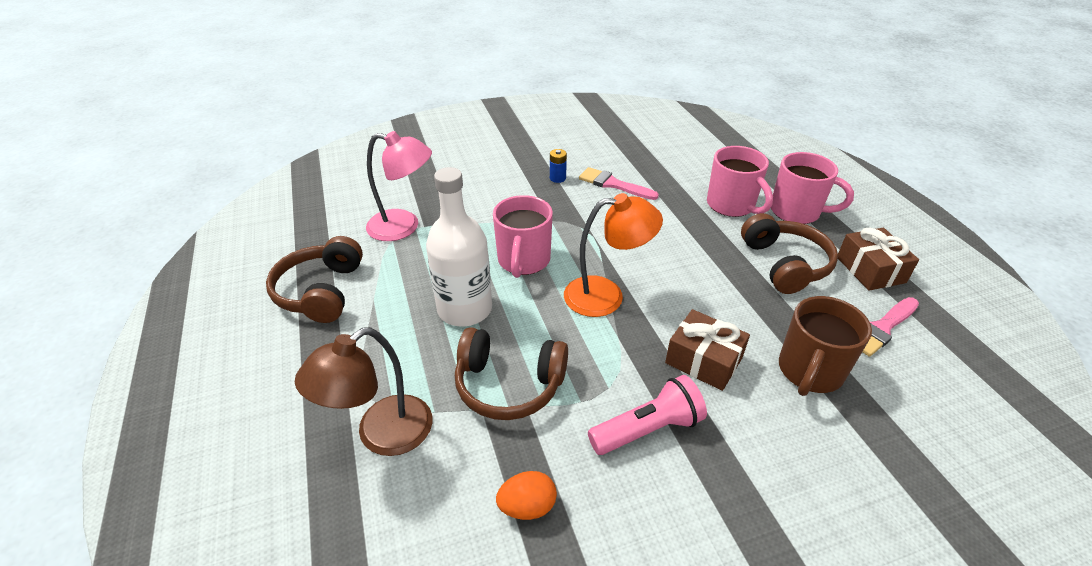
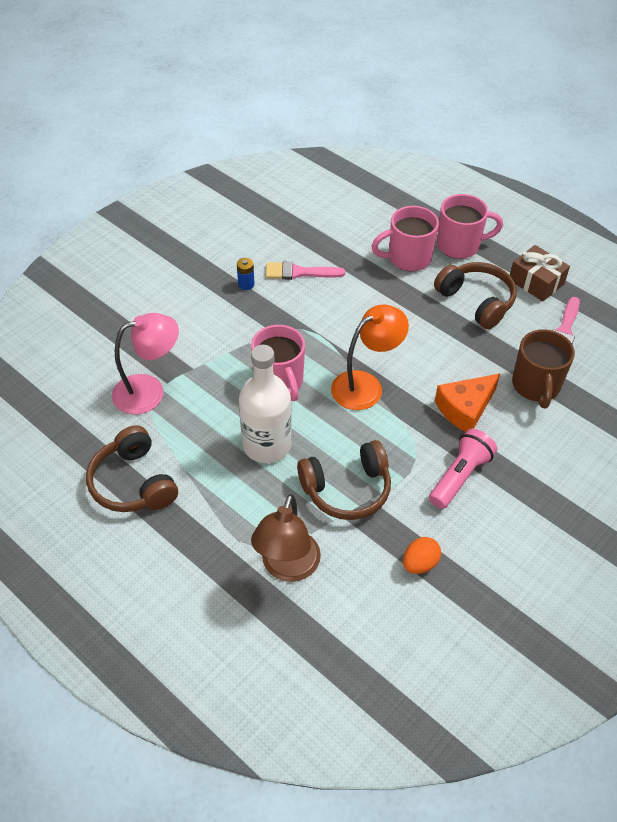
camera: 30 degrees left, 10 degrees up
(703, 360) = (465, 409): brown gift -> orange cheese
(731, 205) = (408, 258): pink mug -> pink mug turned 135 degrees clockwise

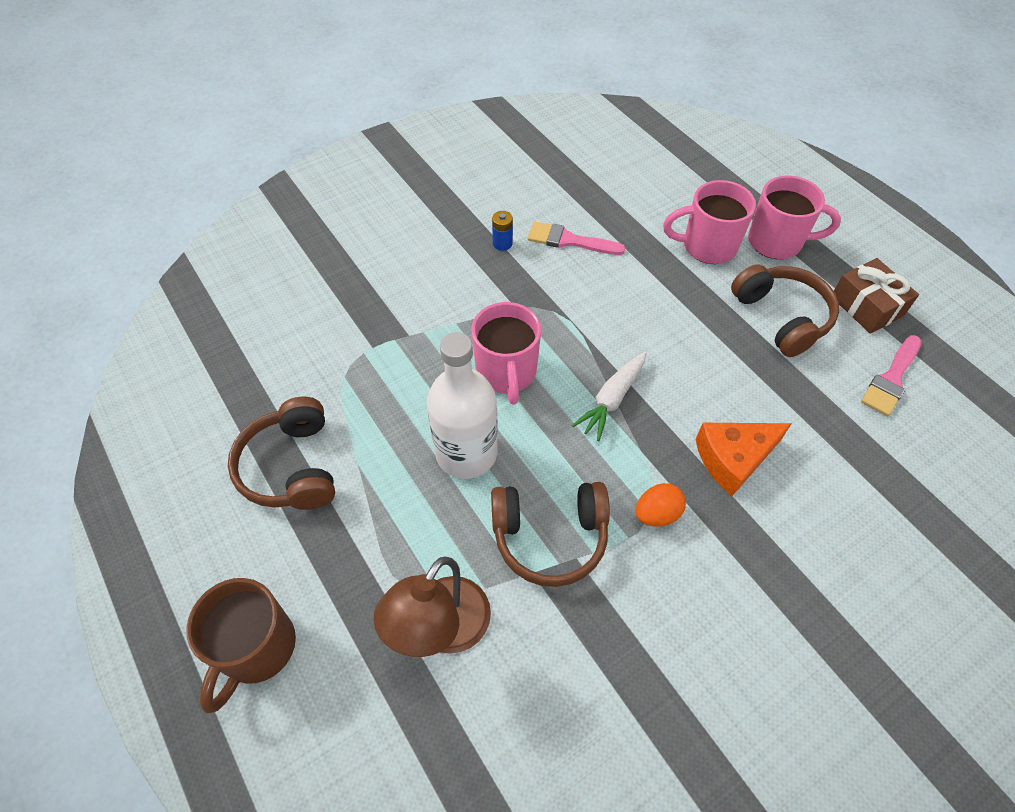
camera: 15 degrees right, 5 degrees up
(149, 391) = (349, 353): pink lamp -> none
(365, 385) = (612, 399): orange lamp -> white carrot
(419, 563) = (618, 669): orange egg -> orange egg (656, 514)
(460, 476) = (703, 553): pink flashlight -> none
(536, 386) = (836, 447): brown mug -> brown mug (256, 648)

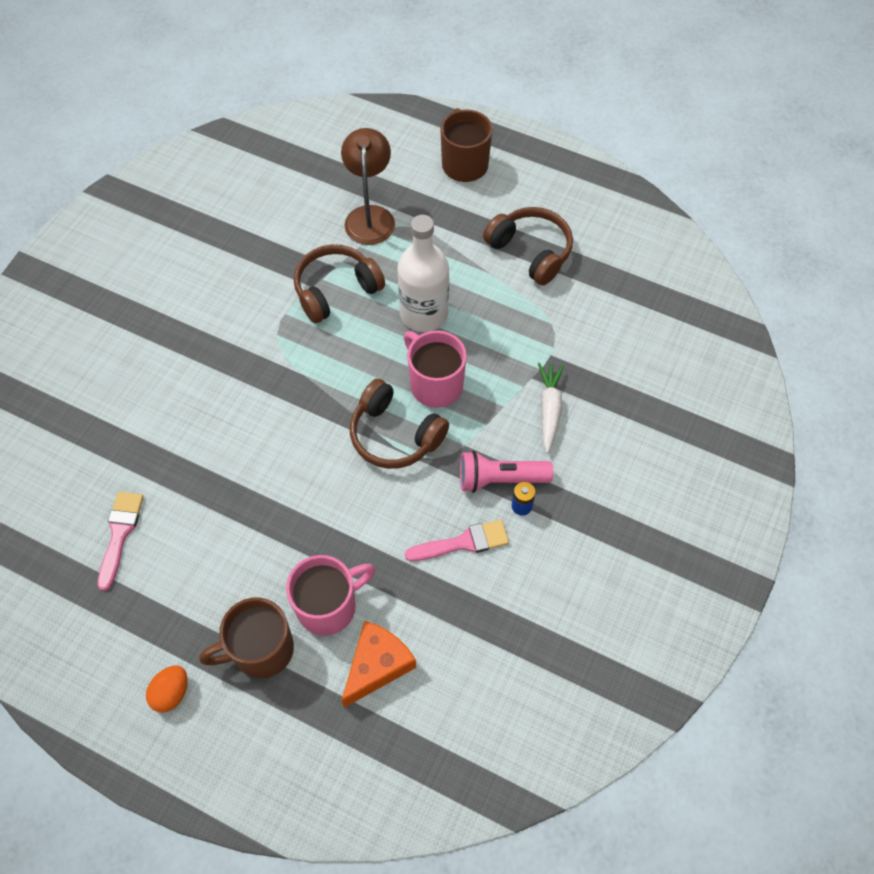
camera: 150 degrees right, 5 degrees up
(505, 269) = (500, 479): none -> pink flashlight
(612, 399) = (343, 402): white carrot -> white carrot (549, 409)
(656, 514) = (272, 336): orange egg -> orange egg (171, 693)
(733, 459) = (232, 400): orange cheese -> orange cheese (377, 665)
(777, 242) = (261, 650): pink mug -> brown mug
(782, 317) = (230, 553): brown headphones -> brown headphones (395, 435)
(866, 306) = (153, 608): brown gift -> none

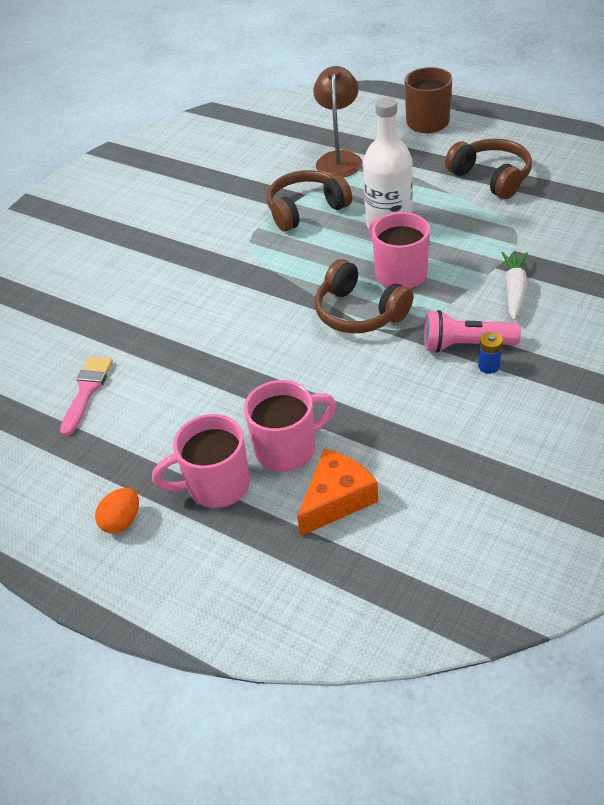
camera: 10 degrees right, 15 degrees down
(261, 650) = (216, 485): brown mug -> pink mug
(463, 542) = (428, 396): pink brush -> none

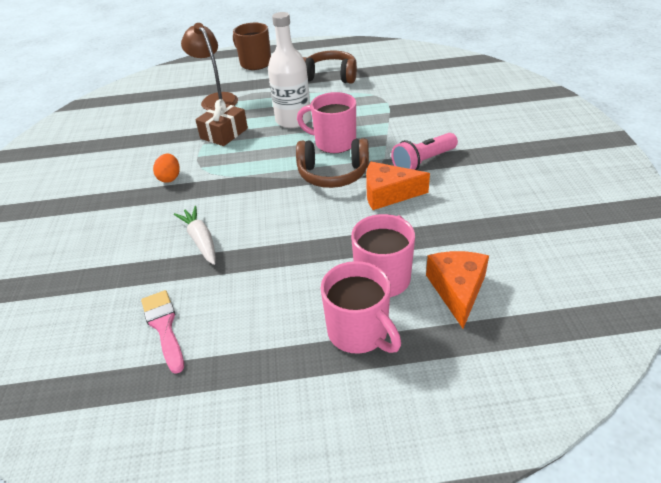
camera: 40 degrees left, 5 degrees down
(122, 521) = (310, 408): orange egg -> orange egg (170, 178)
(216, 485) = (359, 332): pink mug -> pink mug turned 75 degrees counterclockwise
(306, 210) = (224, 133): brown headphones -> brown gift
(387, 364) = (388, 194): none -> orange cheese
(488, 366) = (451, 166): blue battery -> none
(514, 290) = (415, 123): white carrot -> white carrot (200, 240)

